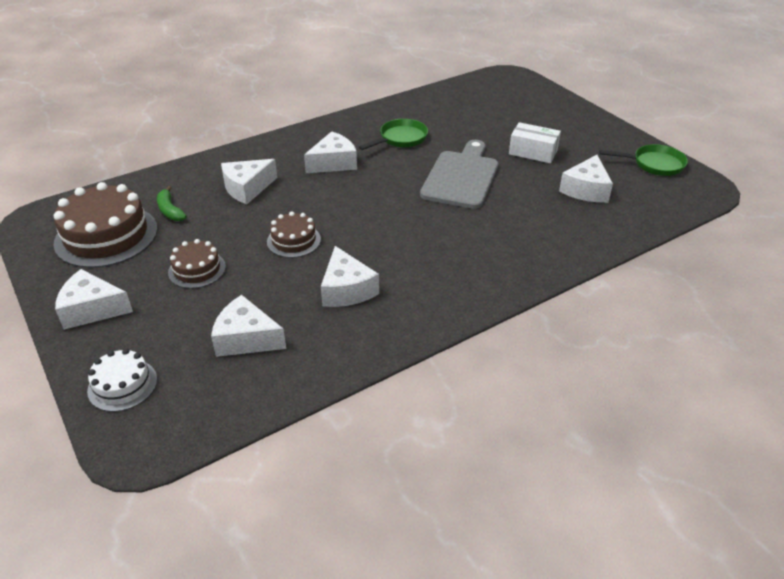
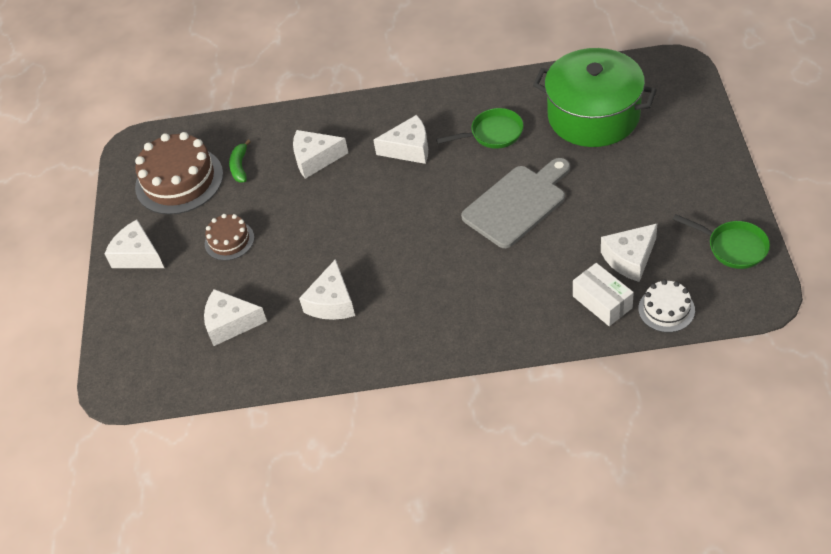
camera: 35 degrees right, 10 degrees up
(122, 385) = (128, 333): white cake -> white cake (666, 309)
(246, 338) = (230, 323): white cheese -> white cheese turned 45 degrees counterclockwise
(294, 240) = (320, 234): brown cake -> none
(473, 113) = (593, 115): none -> green pot
(533, 152) = (615, 191): white box -> white box (602, 302)

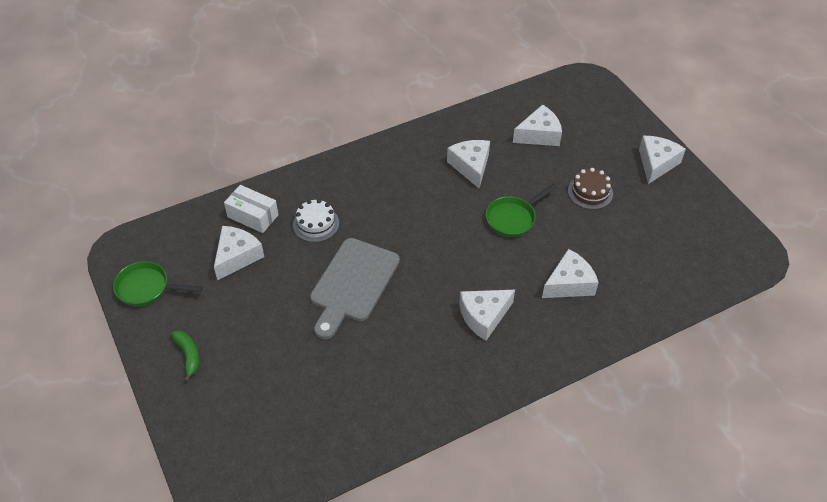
camera: 150 degrees right, 0 degrees up
(137, 255) = (656, 163): white cheese -> white cheese turned 75 degrees counterclockwise
(179, 180) = (680, 232): brown cake -> none
(240, 166) = (635, 259): green banana -> green banana (188, 355)
(493, 134) = (406, 354): green pan -> green pan (513, 218)
(593, 115) = (307, 403): green pot -> none
(666, 309) = (199, 222): white cake -> white cake (316, 224)

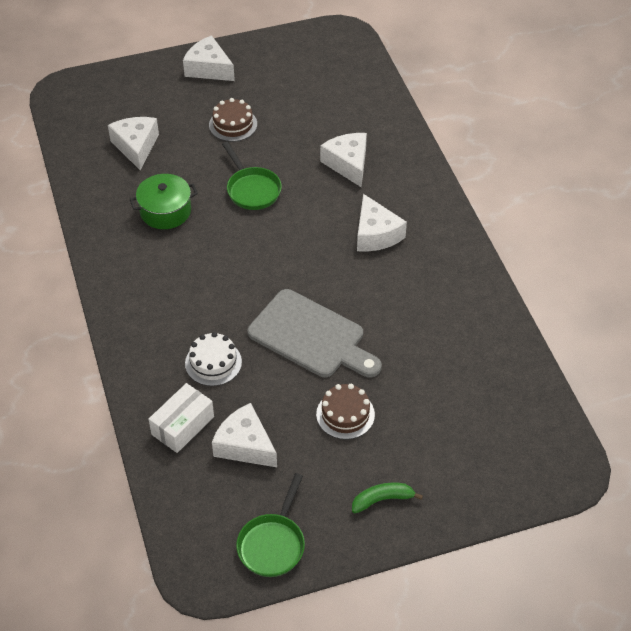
camera: 80 degrees left, 0 degrees up
(272, 319) = (345, 414): none -> brown cake
(471, 166) = (165, 211): white cheese -> green pot

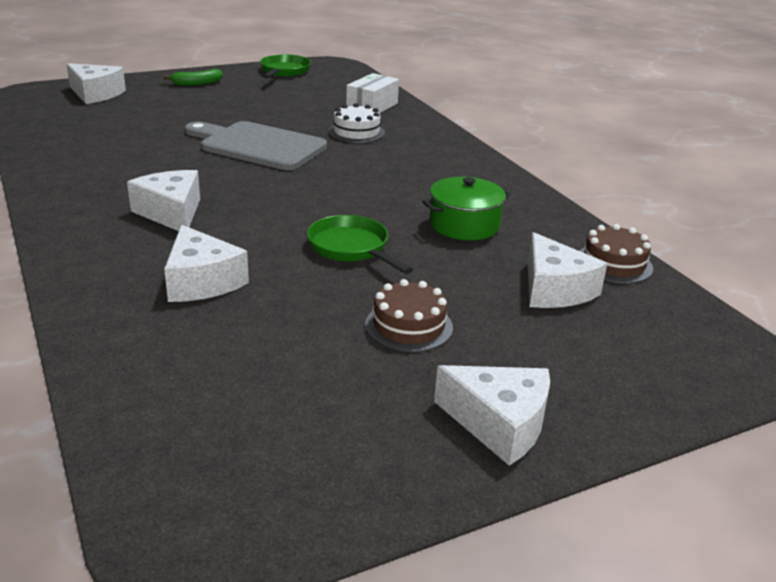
camera: 170 degrees right, 20 degrees down
(245, 445) = (314, 100): white cheese -> white cheese (96, 94)
(345, 414) = (224, 112): brown cake -> brown cake (614, 263)

